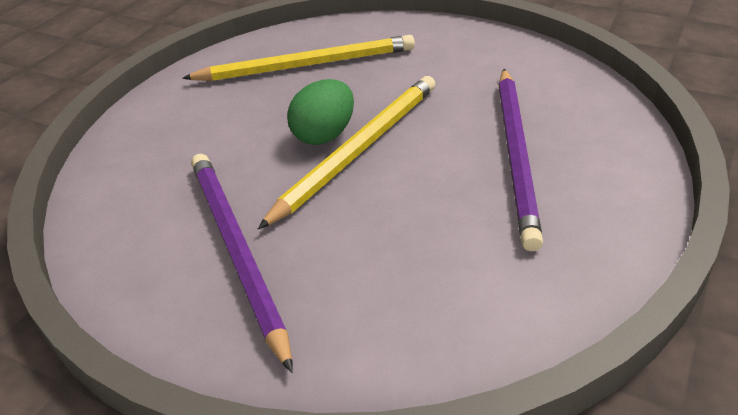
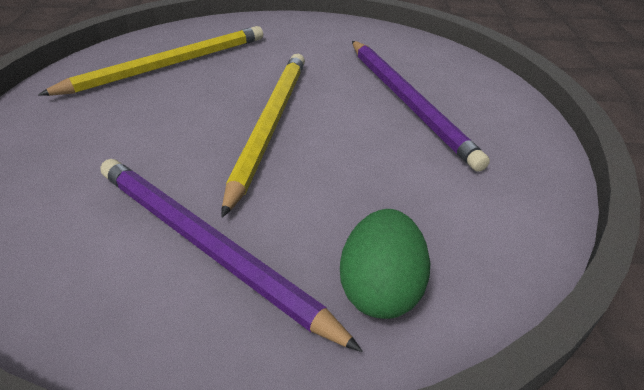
camera: 30 degrees left, 0 degrees up
(324, 135) = (228, 119): green egg -> green egg (380, 289)

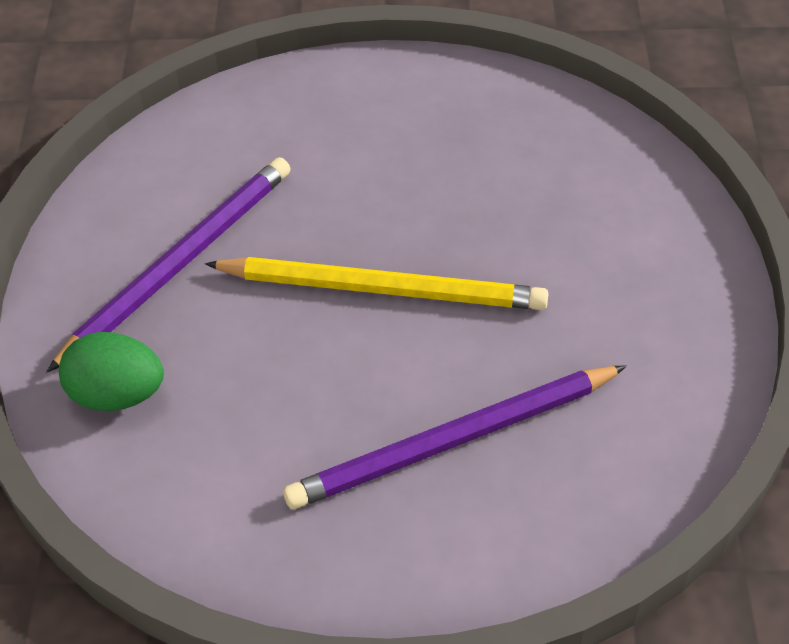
camera: 90 degrees right, 10 degrees up
(168, 65) = (525, 164): yellow pencil -> none

